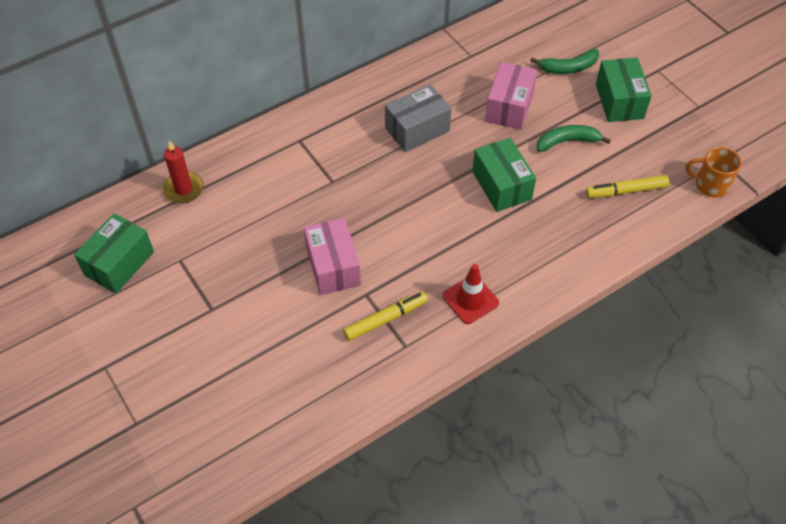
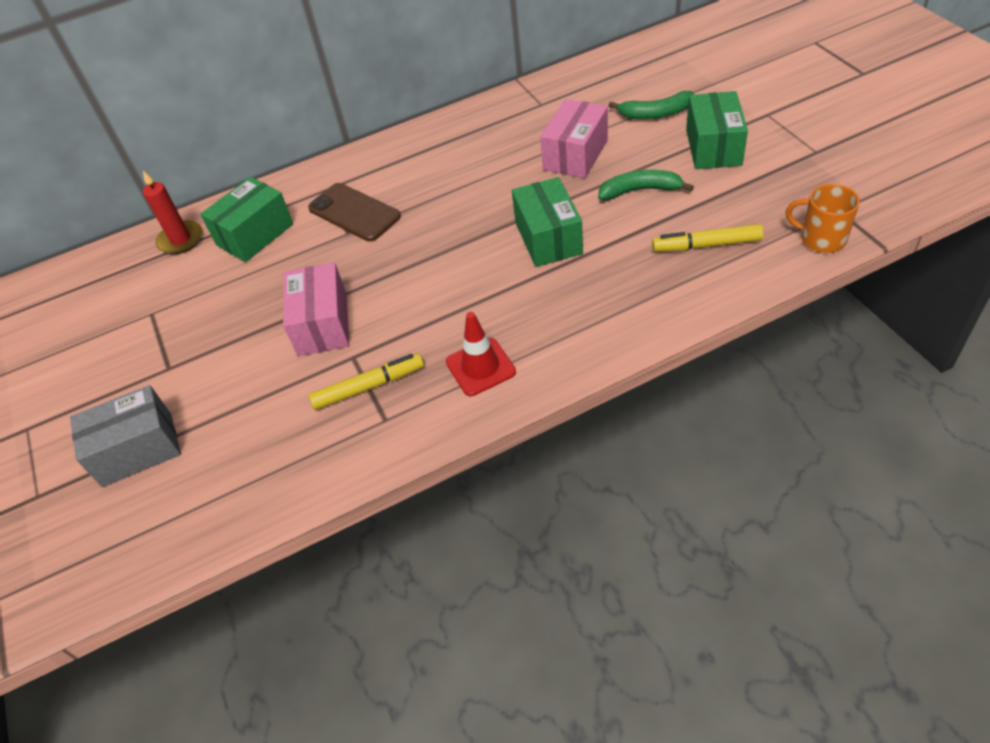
camera: 15 degrees right, 5 degrees down
(119, 263) = (84, 316): green box -> green box (255, 234)
(333, 162) = (354, 212): none -> brown phone
(417, 129) = (460, 179): grey box -> grey box (137, 450)

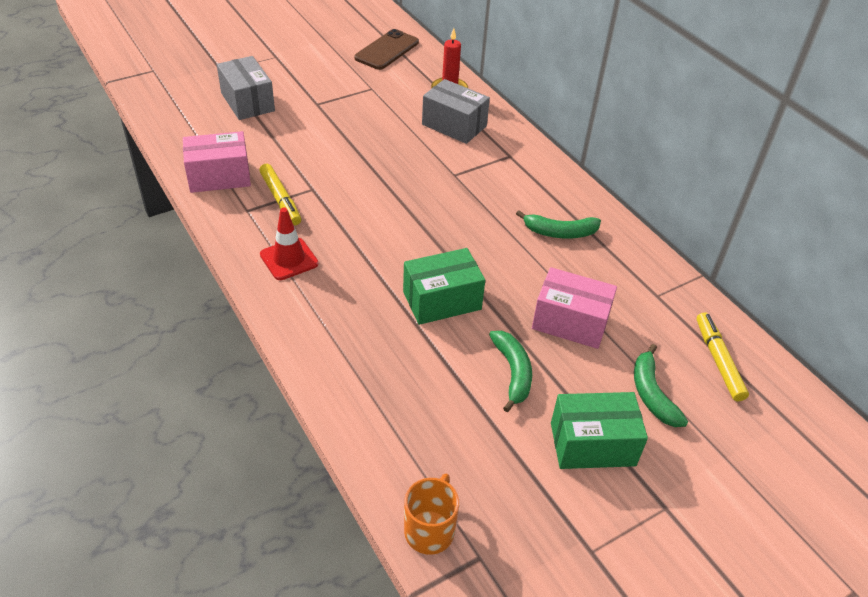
camera: 75 degrees right, 5 degrees down
(255, 234) = (454, 125): green box -> grey box
(322, 324) = (349, 170): pink box -> pink box (219, 176)
(354, 212) = (480, 176): brown phone -> brown phone (387, 50)
(453, 157) = (560, 232): none -> green banana
(706, 245) = (425, 422): yellow marker -> yellow marker (718, 361)

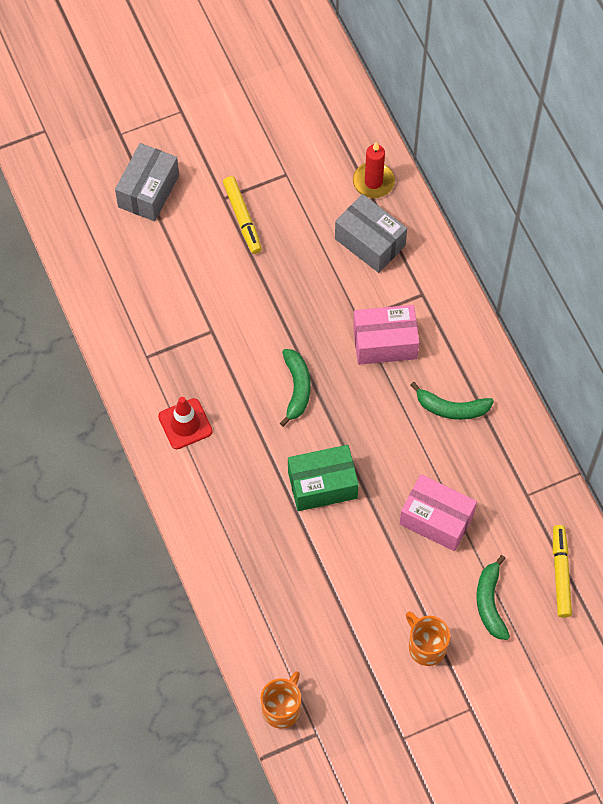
camera: 10 degrees right, 20 degrees up
(219, 176) = (119, 307): pink box -> pink box (385, 343)
(247, 102) = (148, 191): grey box -> grey box turned 45 degrees clockwise
(280, 199) = (179, 344): yellow marker -> yellow marker (242, 218)
(387, 50) = (310, 105): brown phone -> none
(513, 372) = (373, 570): green banana -> green banana (297, 388)
(592, 444) = (426, 646): green box -> orange mug

